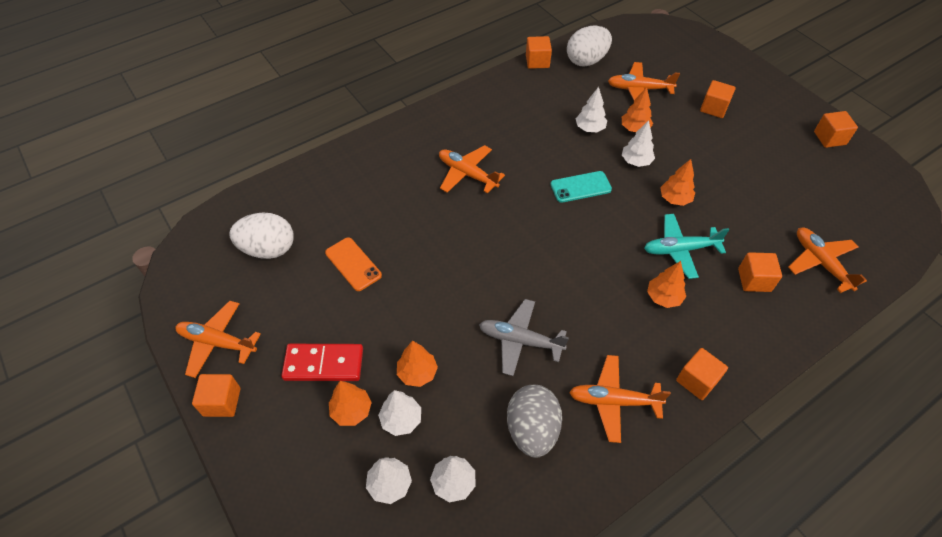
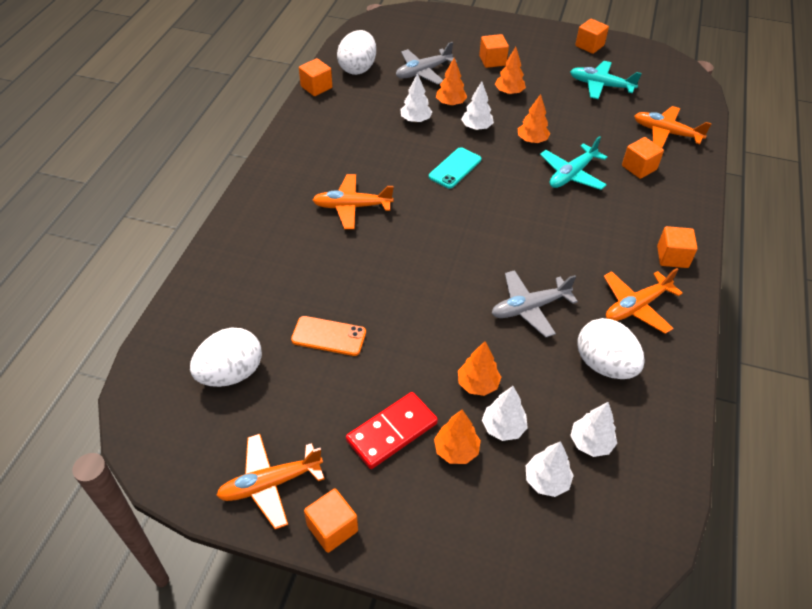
camera: 40 degrees left, 5 degrees down
(532, 430) = (604, 365): grey egg -> white egg
(639, 89) = (423, 72): orange plane -> grey plane
(663, 297) = (595, 214): orange tree -> orange tree (509, 92)
(799, 182) = (600, 85): none -> turquoise plane

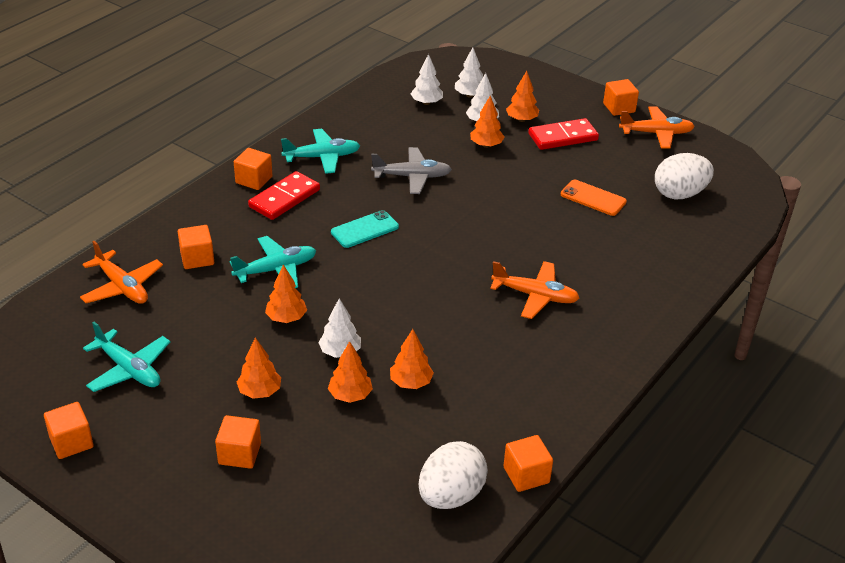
camera: 160 degrees left, 10 degrees down
(415, 120) = (411, 382): white tree -> orange tree
(423, 72) = (356, 461): grey plane -> none
(455, 168) = (399, 308): turquoise phone -> turquoise phone (364, 229)
(604, 365) = (381, 133): white egg -> none
(626, 244) = (284, 198): none -> red domino
(636, 306) = (322, 157): orange plane -> turquoise plane

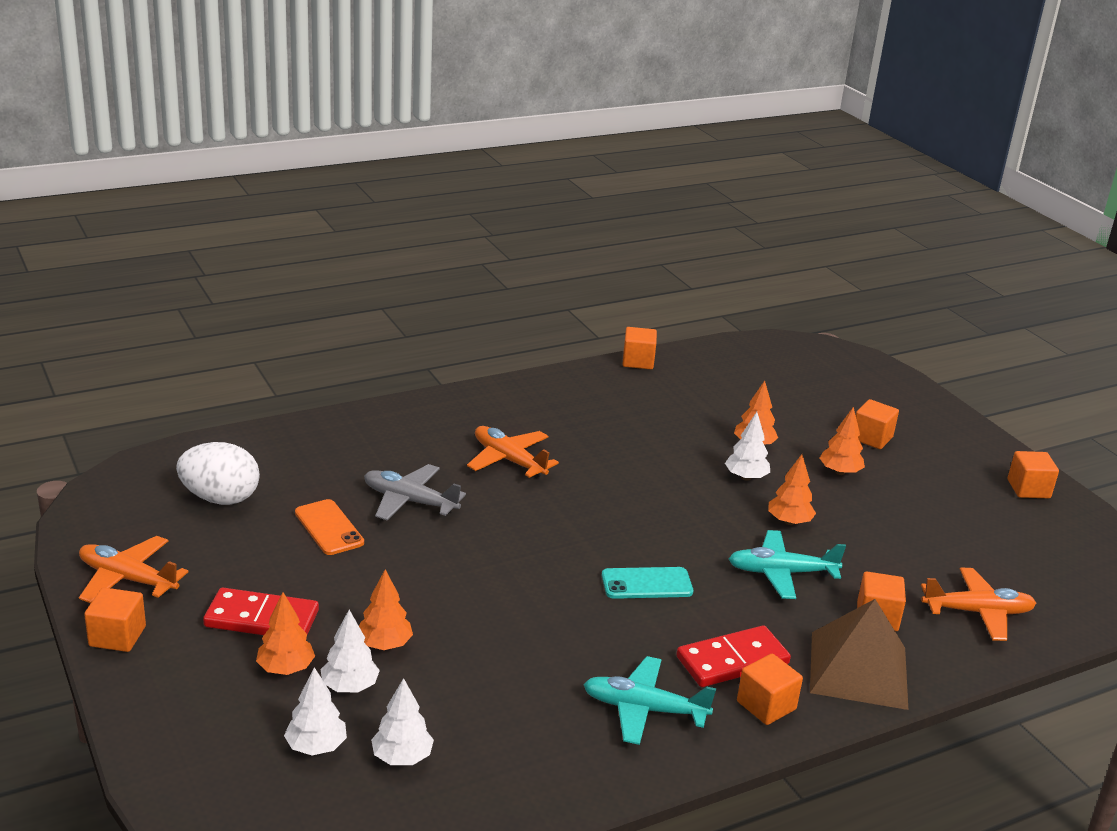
camera: 155 degrees left, 10 degrees down
(122, 287) = (977, 612): orange plane -> orange plane turned 105 degrees clockwise
(129, 369) = (971, 528): turquoise plane -> none
(203, 218) = (858, 669): none -> brown pyramid
(411, 382) = (691, 436): orange tree -> none
(412, 177) = (533, 632): grey plane -> grey plane (410, 501)
(451, 495) = (706, 369): white egg -> none

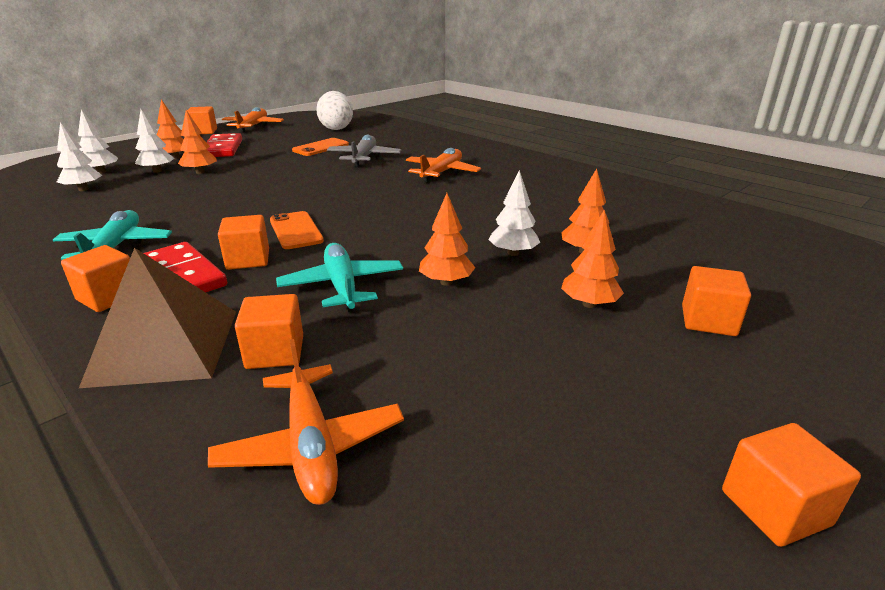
camera: 75 degrees right, 0 degrees up
(638, 361) = (663, 191): orange cube -> orange cube (248, 259)
(647, 584) = (296, 230): turquoise phone -> orange phone

